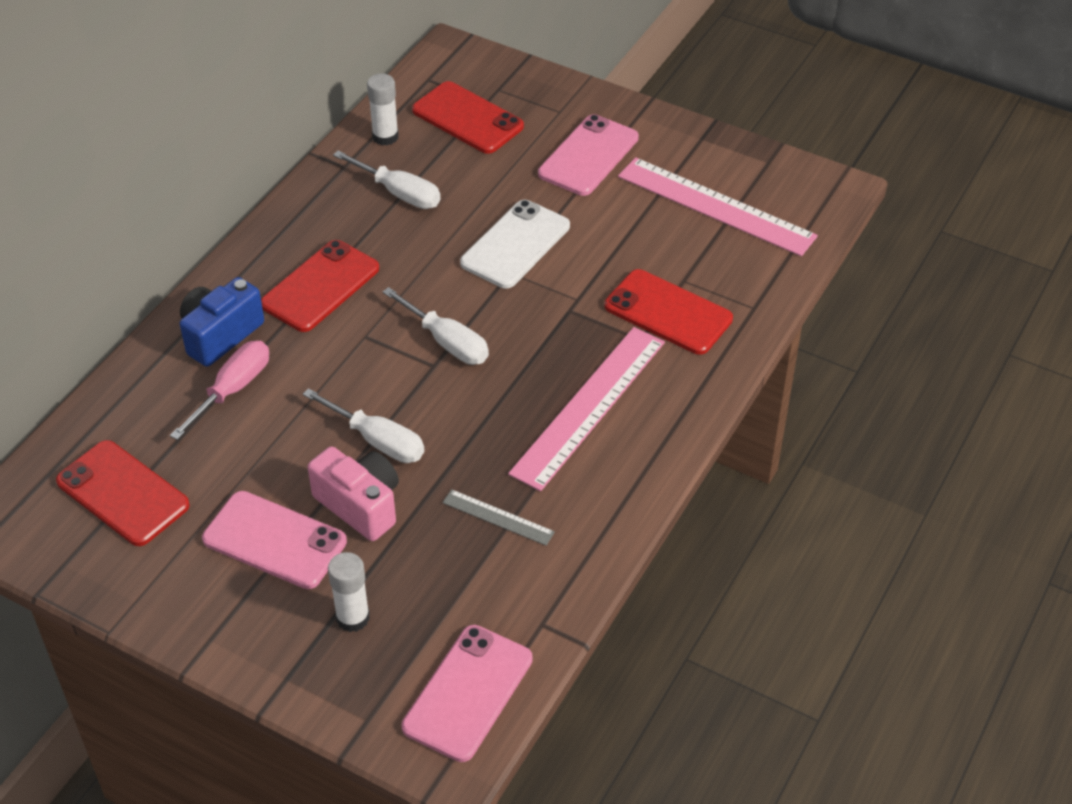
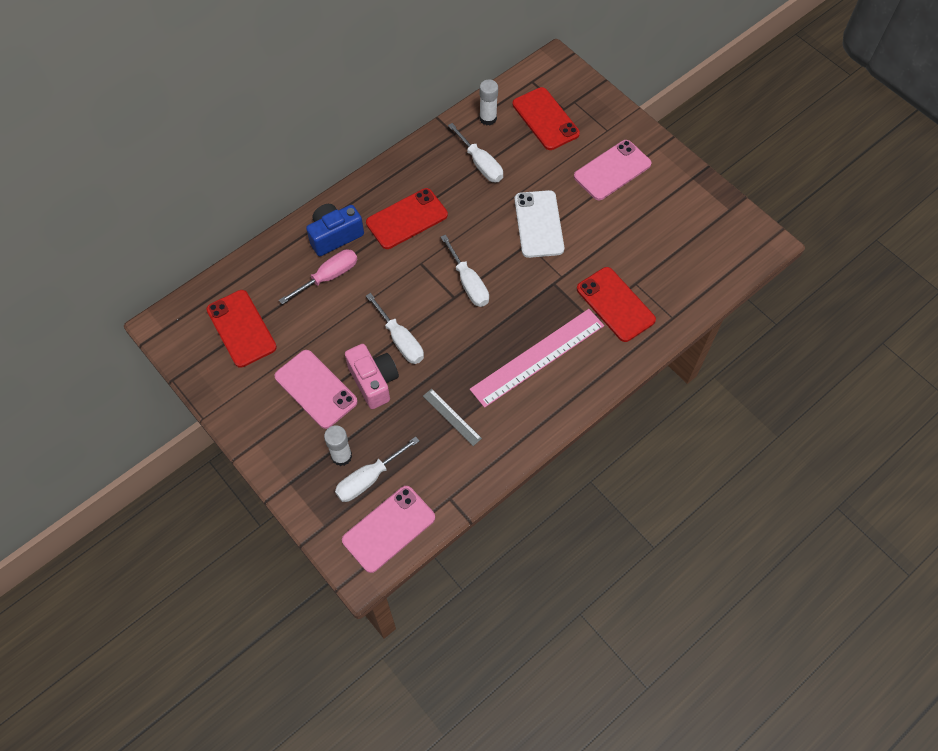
camera: 20 degrees right, 15 degrees up
(408, 635) = (369, 478): none -> white screwdriver
(515, 244) = (538, 224): white phone -> white phone turned 60 degrees counterclockwise
(716, 206) = (680, 233): pink ruler -> none

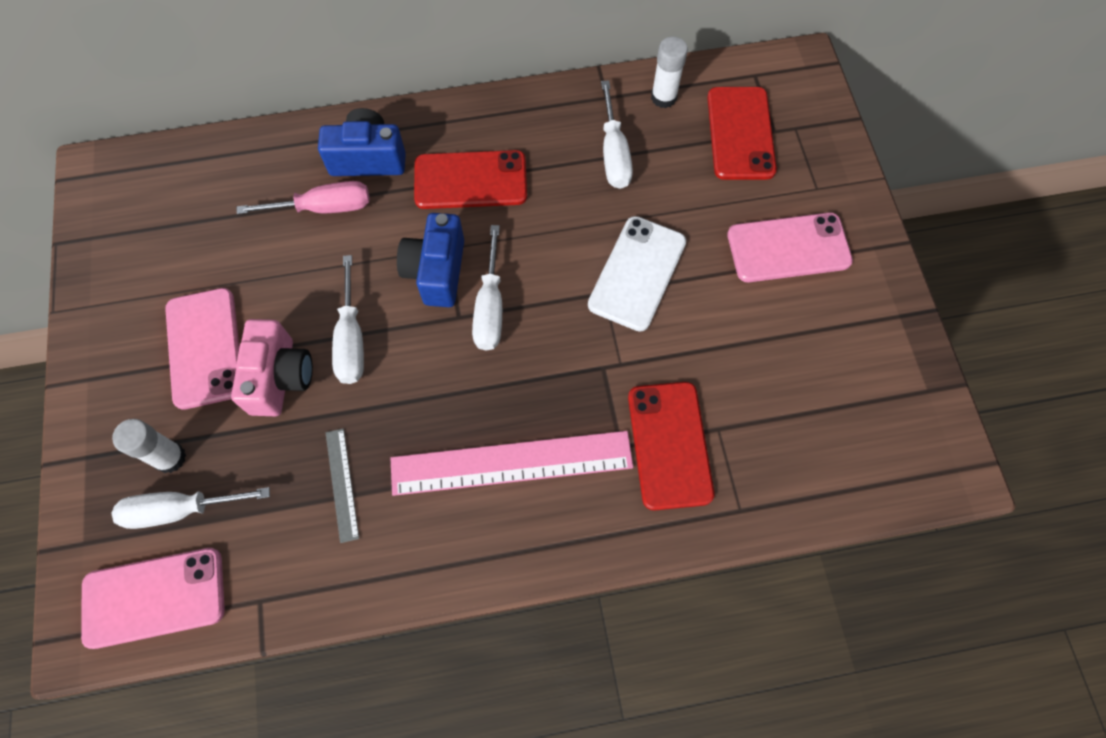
camera: 30 degrees right, 5 degrees up
(241, 328) = (177, 220): red phone -> none
(423, 279) = (436, 271): none -> blue camera

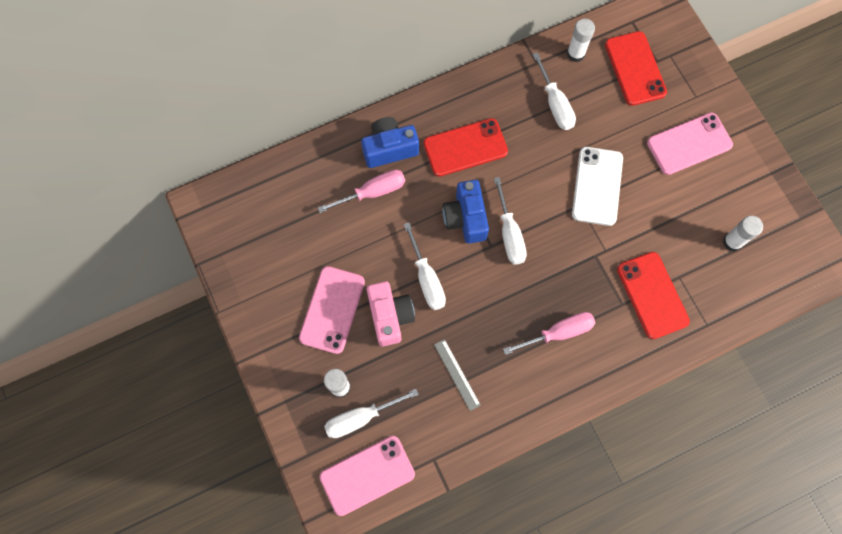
camera: 15 degrees left, 5 degrees up
(205, 348) = (332, 310): pink phone -> pink phone turned 45 degrees clockwise
(511, 463) = (558, 333): pink ruler -> pink screwdriver
(814, 398) = (732, 242): none -> white glue stick

